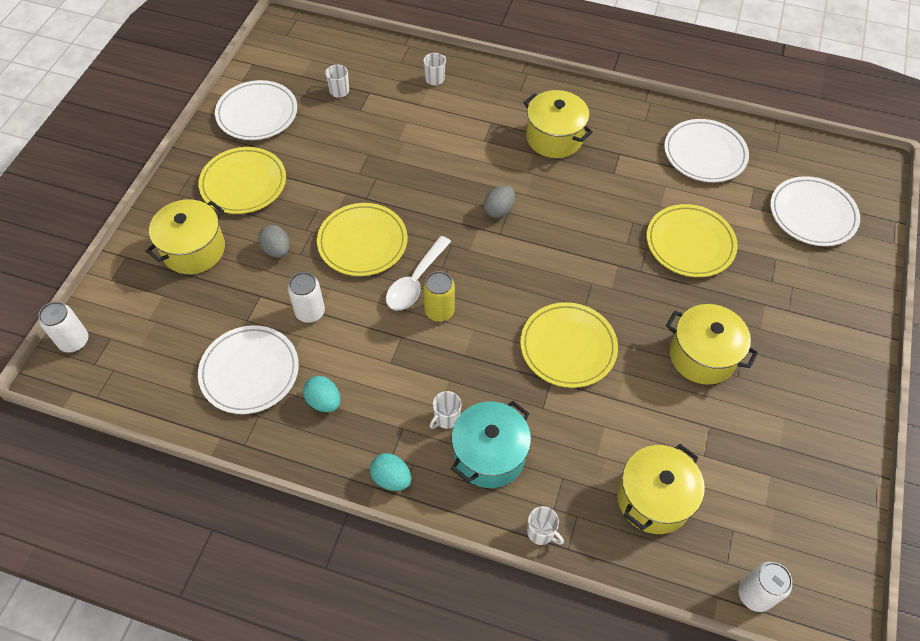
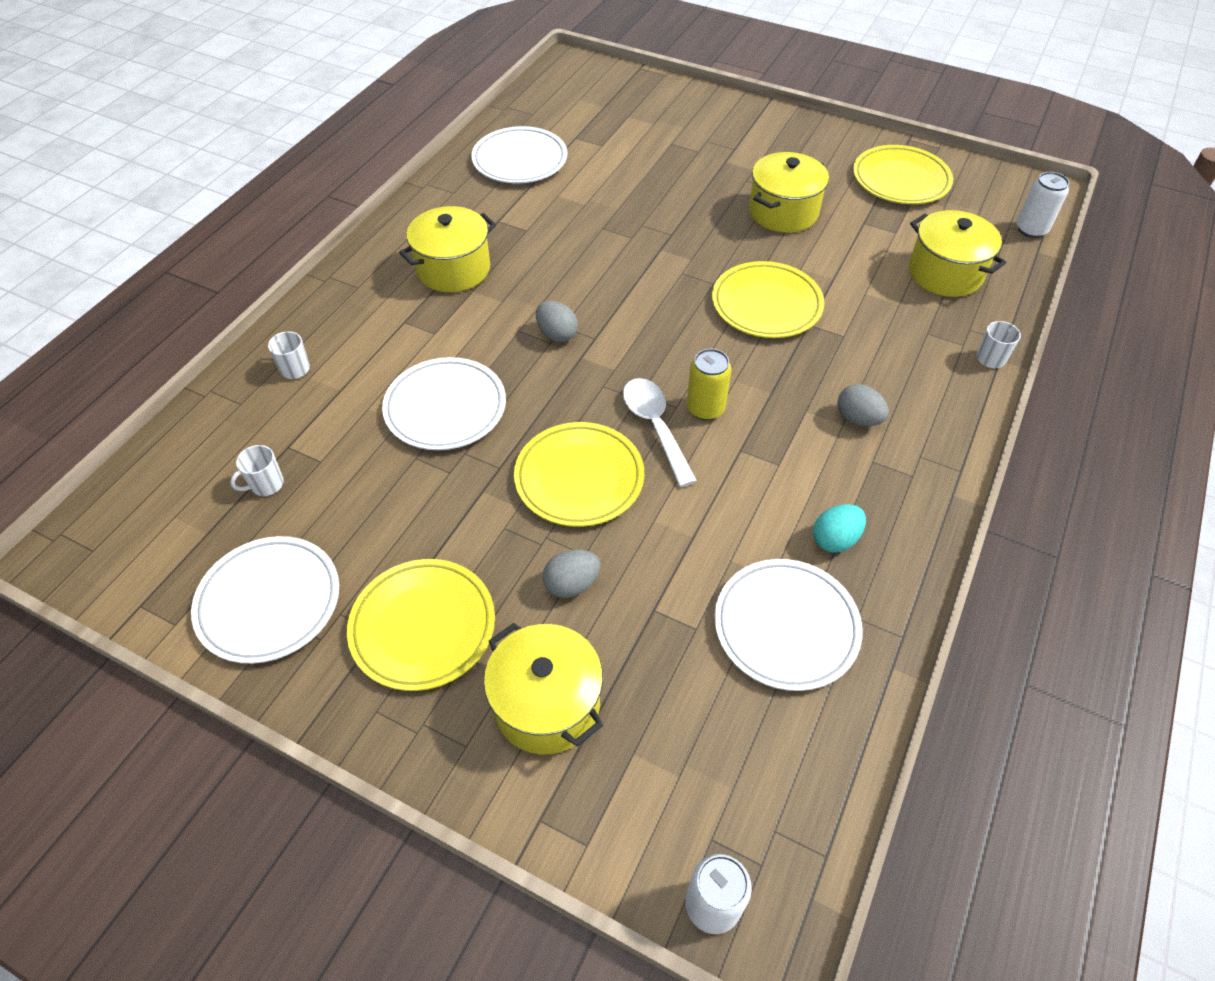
camera: 80 degrees left, 5 degrees down
(310, 312) = (691, 547): white can -> none
(391, 478) = (940, 478): turquoise egg -> none
(415, 281) = (655, 427): white spoon -> white spoon turned 150 degrees counterclockwise
(446, 418) = (858, 419): white mug -> grey egg
(489, 455) = (904, 387): turquoise pot -> none
(690, 243) = (641, 193): yellow plate -> yellow plate (900, 180)
(812, 214) = (621, 110): white plate -> white plate (445, 408)

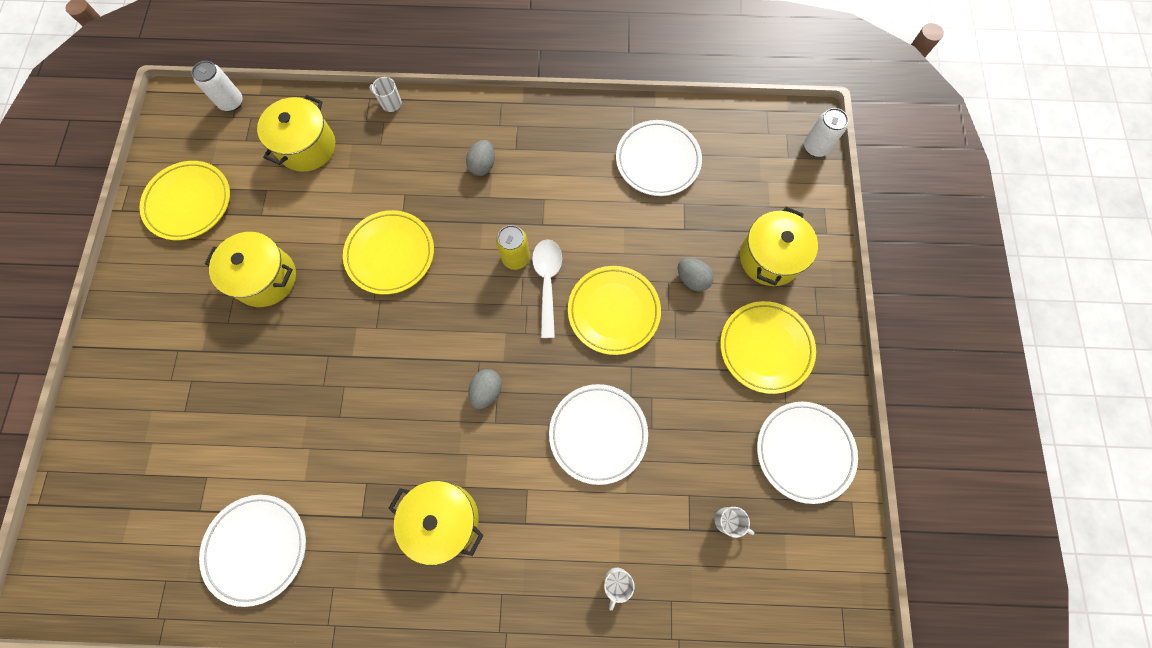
camera: 115 degrees left, 20 degrees up
(655, 427) = (547, 282): white spoon -> white spoon turned 135 degrees clockwise
(835, 539) = (586, 153): turquoise egg -> none

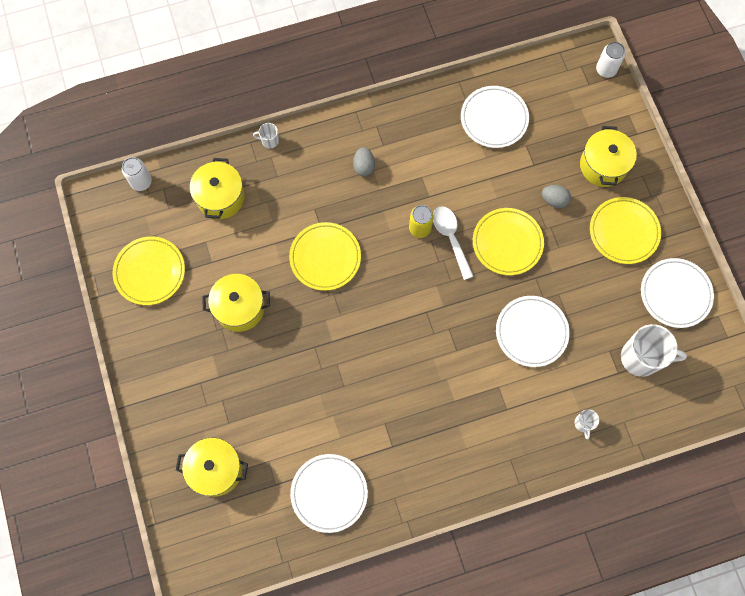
camera: 20 degrees left, 0 degrees up
(443, 519) = (450, 427): yellow pot -> yellow pot (216, 469)
(486, 391) = (441, 331): grey egg -> none
(727, 521) = (641, 358): white mug -> white mug, size x2.16

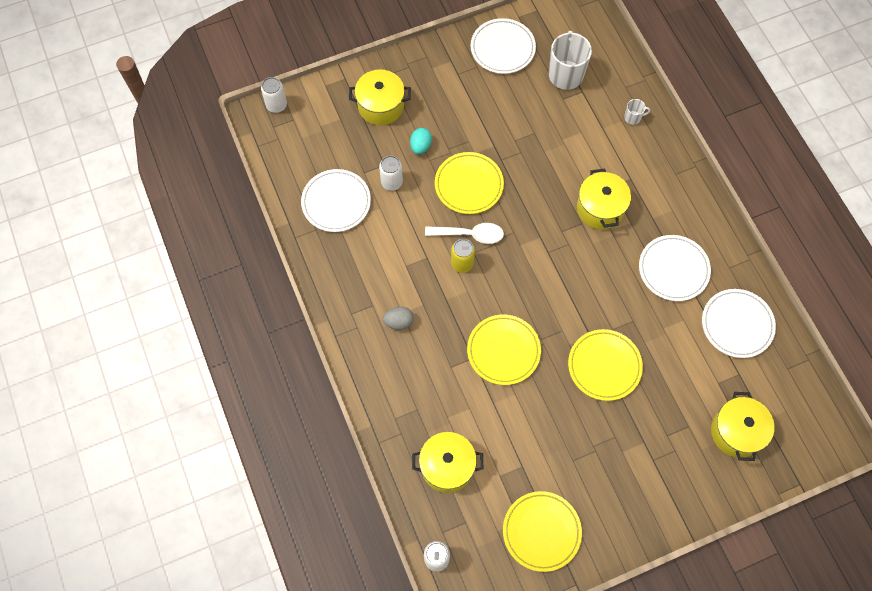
camera: 95 degrees left, 5 degrees down
(239, 308) = (568, 430): yellow pot -> yellow pot (600, 208)
(269, 141) = (376, 422): white mug -> none
(451, 238) = (470, 234): white spoon -> white spoon turned 150 degrees counterclockwise
(514, 170) = (391, 182): none -> white can
(531, 332) = (555, 161): white plate -> white plate (673, 269)
(554, 200) = (420, 146): grey egg -> turquoise egg
(624, 232) = (447, 88): yellow plate -> yellow plate (604, 366)

